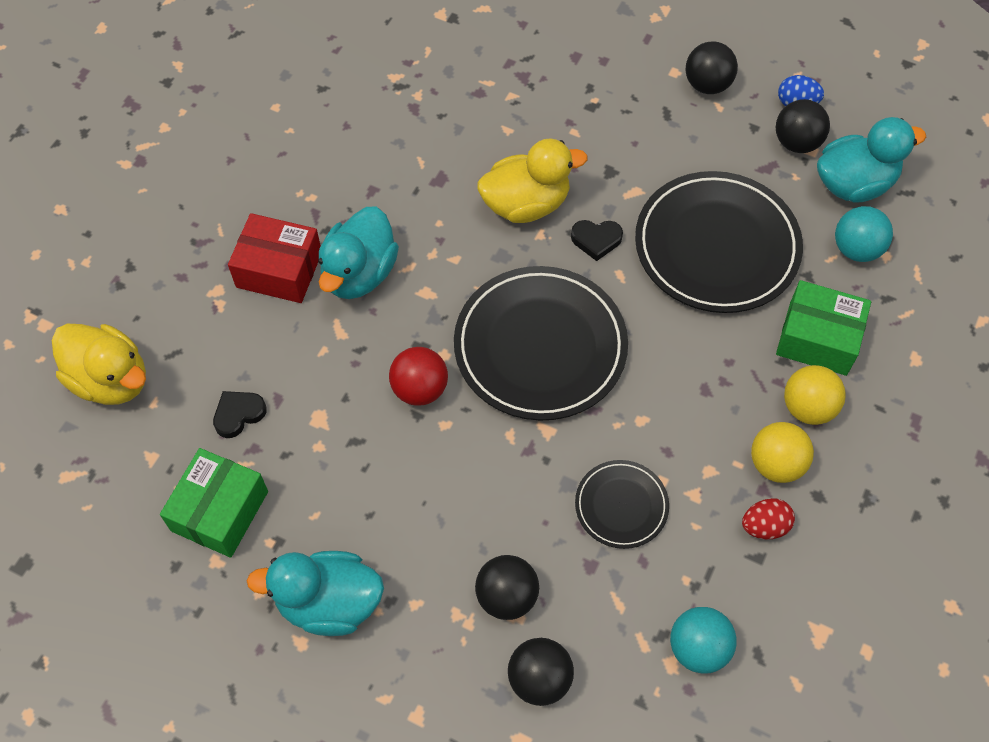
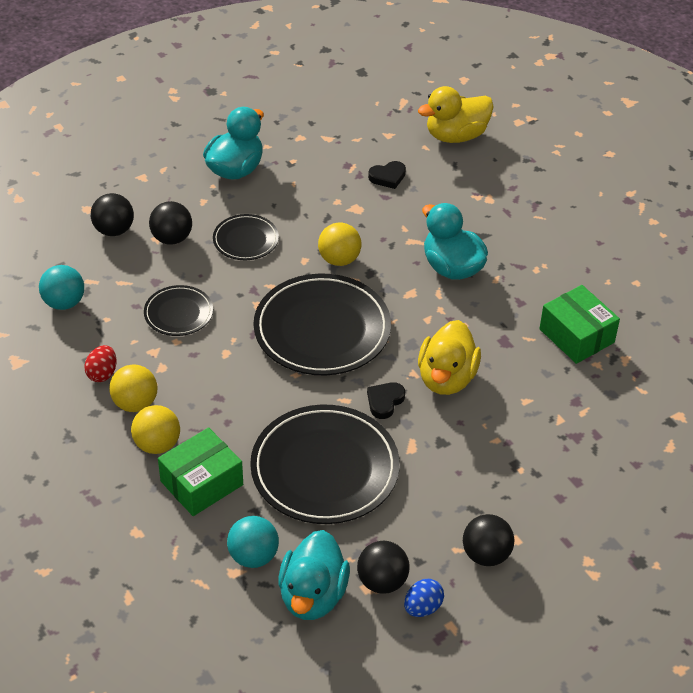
camera: 120 degrees right, 15 degrees down
(220, 511) = (329, 149): green box -> green box (576, 336)
(238, 414) = (388, 177): black heart -> black heart turned 75 degrees clockwise
(279, 270) = (484, 232): red box -> none
(420, 389) = (339, 259): red ball -> yellow ball
(453, 508) = (245, 240): none -> black plate

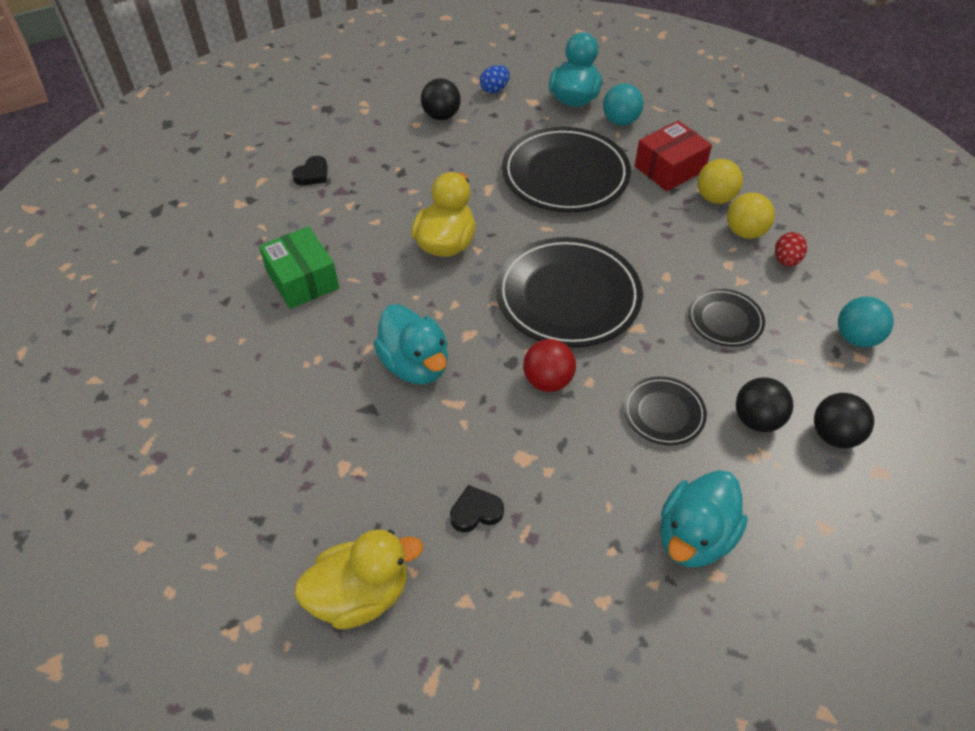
camera: 175 degrees left, 5 degrees up
(201, 483) = (669, 168): green box -> red box
(339, 259) = (548, 381): yellow ball -> red ball
(382, 581) = (522, 104): black ball -> none
(384, 401) = (508, 225): black heart -> black heart (312, 174)

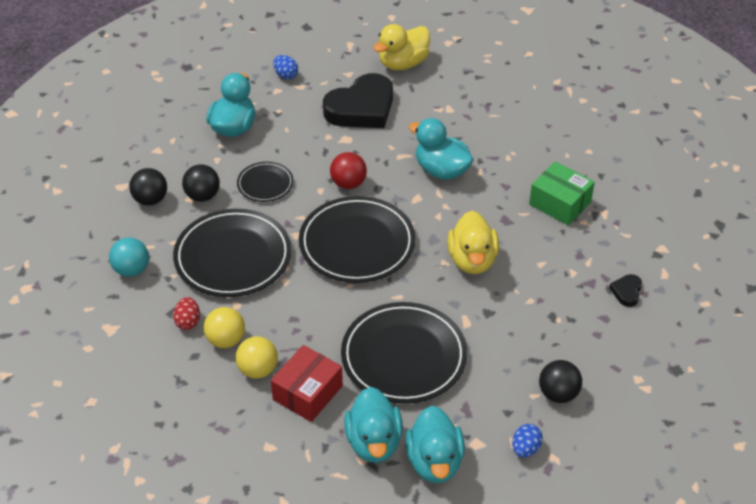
camera: 160 degrees right, 5 degrees down
(475, 512) = (361, 108): black heart -> black heart, size x2.38
(578, 636) = (286, 75): none -> blue egg
(620, 121) = (374, 442): turquoise ball -> turquoise duck
(725, 320) = (233, 257): black plate -> black plate, size x1.97

